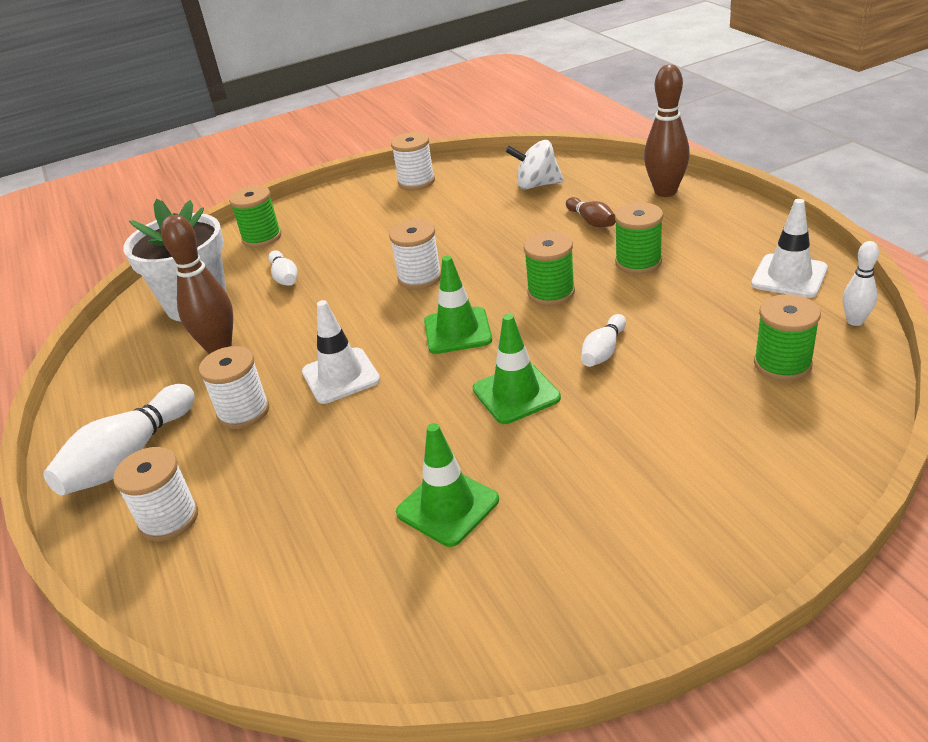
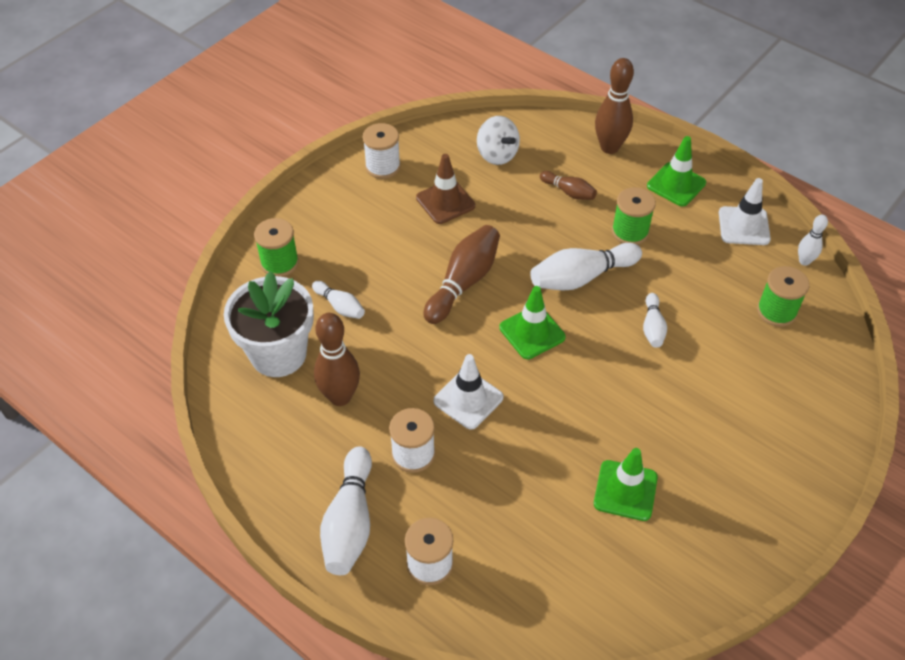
camera: 30 degrees left, 15 degrees up
(420, 277) = (463, 282): white spool -> brown bowling pin
(454, 214) = (445, 202): none -> brown traffic cone
(516, 393) = (613, 382): green traffic cone -> green traffic cone (676, 184)
(536, 185) = (497, 155): white spinning top -> white spinning top turned 105 degrees counterclockwise
(551, 293) = (581, 277): green spool -> white bowling pin

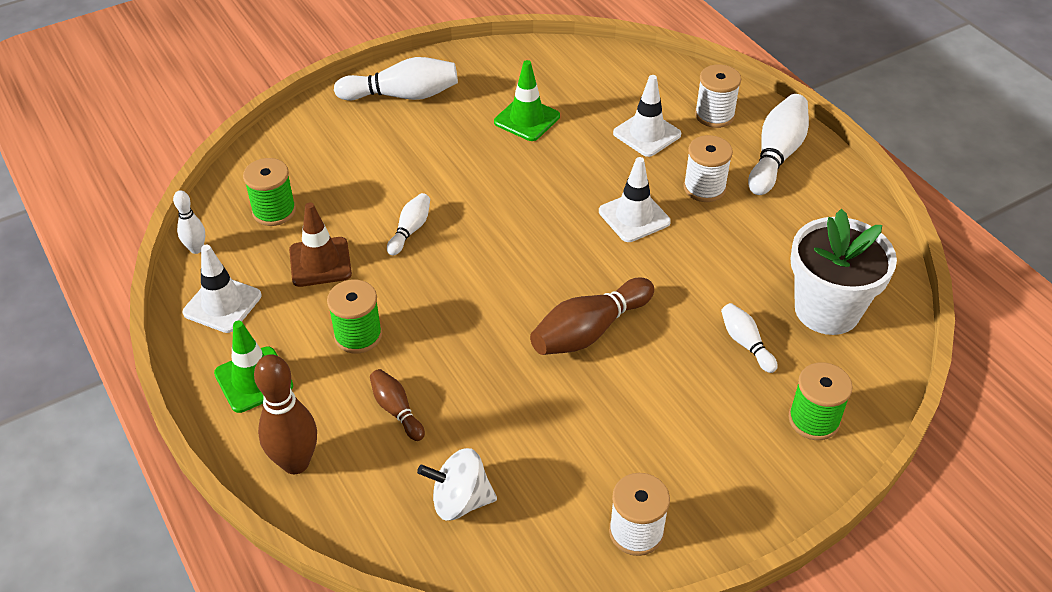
camera: 160 degrees left, 5 degrees down
(340, 397) = (765, 251): brown bowling pin -> none
(445, 202) = (567, 444): brown traffic cone -> brown traffic cone (320, 262)
(493, 510) = (647, 134): none -> white traffic cone
(497, 155) = (460, 500): white spinning top -> white spinning top turned 75 degrees counterclockwise
(532, 332) = (539, 258): green traffic cone -> none
(581, 277) = (451, 299): white bowling pin -> white bowling pin (402, 95)

